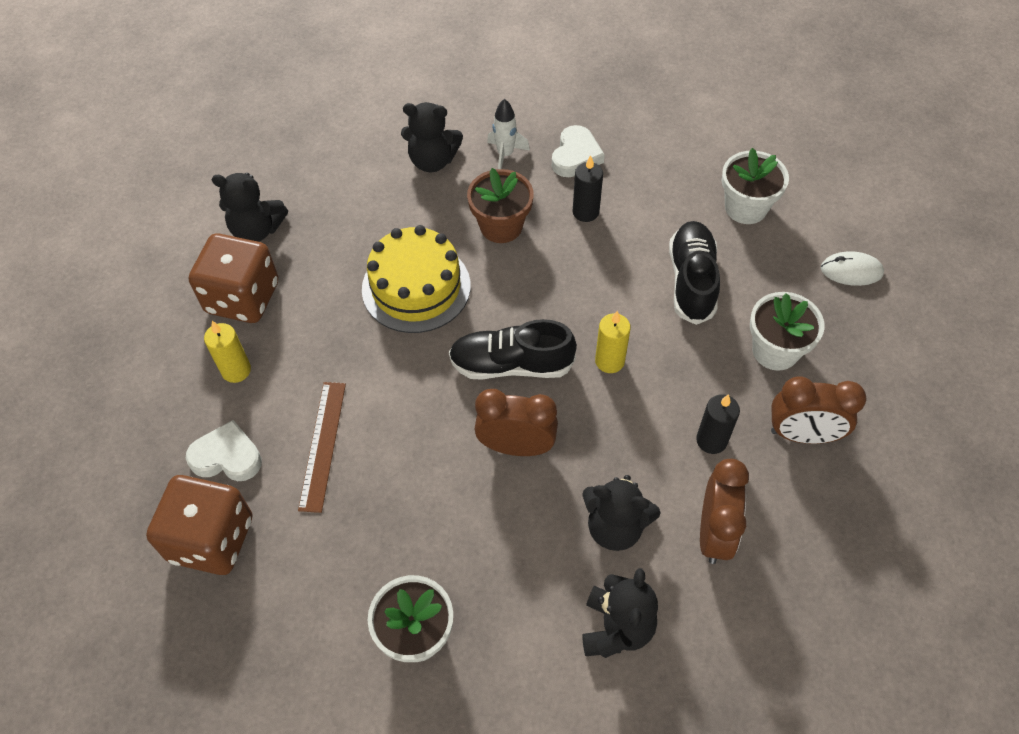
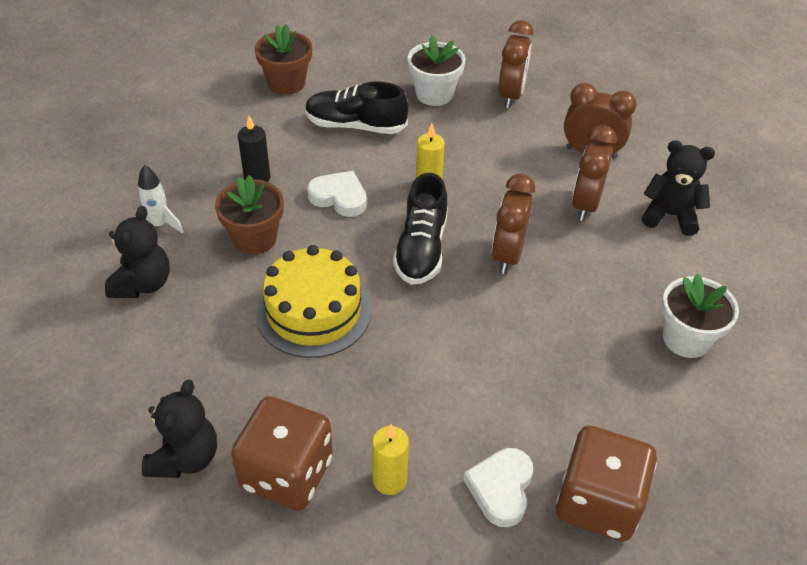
camera: 85 degrees left, 10 degrees down
(323, 445) = (494, 400): brown ruler -> none
(575, 156) = (183, 175): white heart -> white heart (339, 197)
(615, 527) = (585, 204): black teddy bear -> brown clock
(711, 440) = (512, 140): black candle -> none
(745, 208) = (286, 83): white flower pot -> brown flower pot
(851, 271) = (367, 43): white mouse -> none

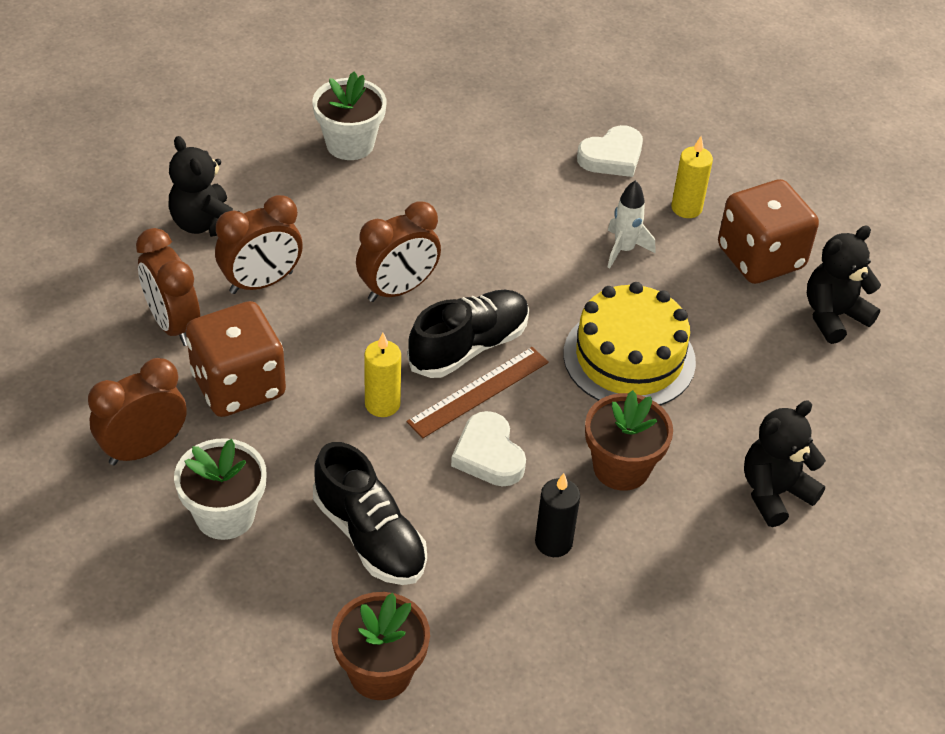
camera: 140 degrees left, 0 degrees up
(159, 225) = (711, 553): white rocket -> white rocket (624, 250)
(384, 226) = (479, 392): none -> brown ruler
(598, 502) = (555, 112): brown dice -> brown dice (238, 385)

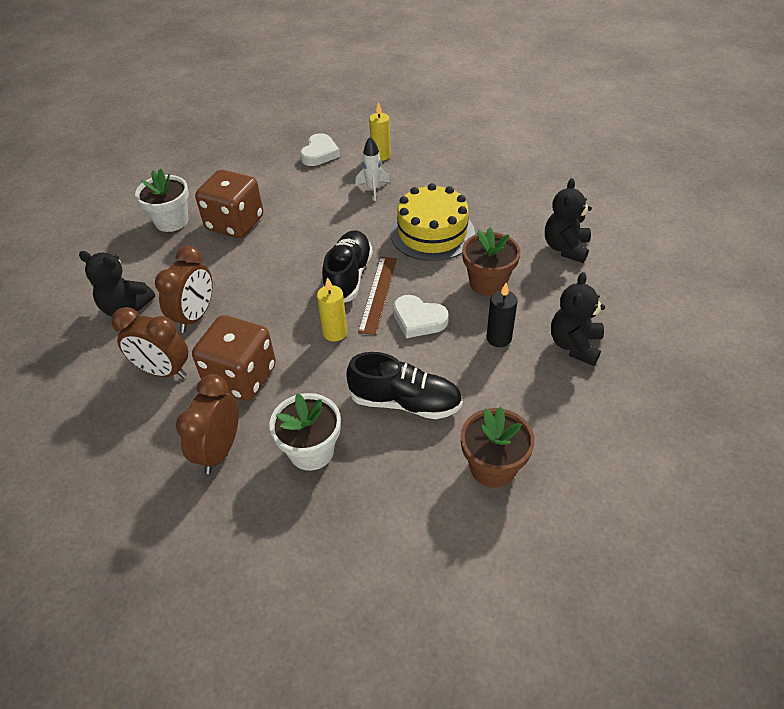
camera: 35 degrees left, 0 degrees up
(398, 289) = (279, 273): brown clock -> none
(760, 258) = (439, 157): brown dice -> brown dice (235, 223)
(833, 316) = (498, 162): black teddy bear -> black teddy bear (574, 345)

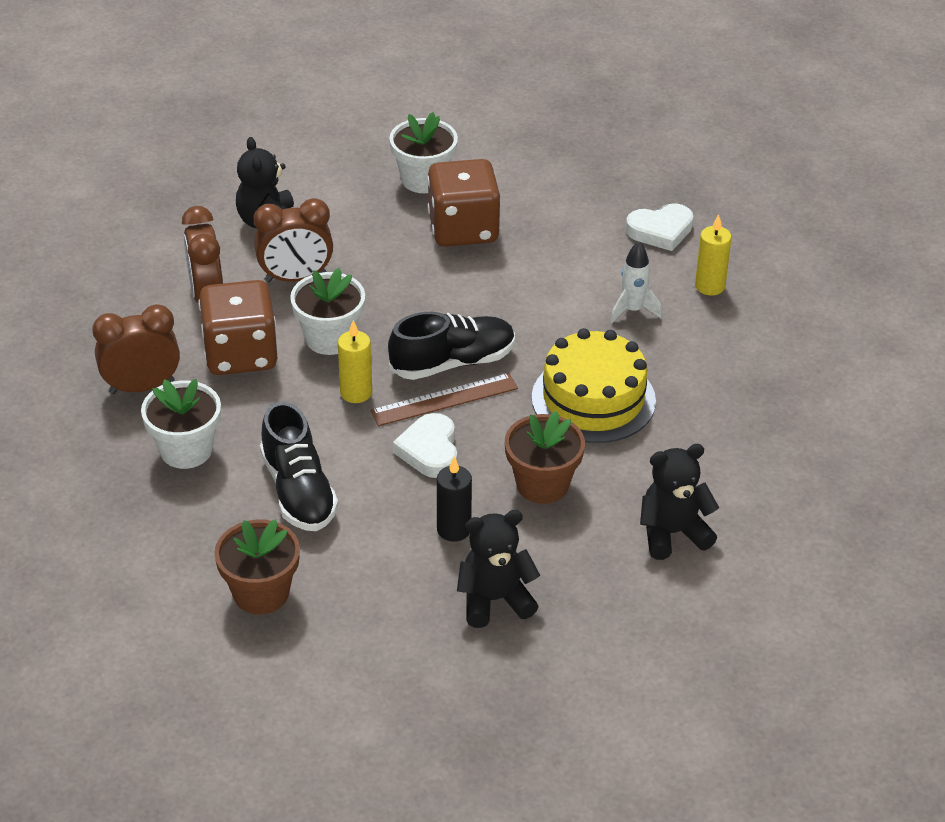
camera: 55 degrees right, 5 degrees down
(271, 324) = (330, 338): none -> white flower pot

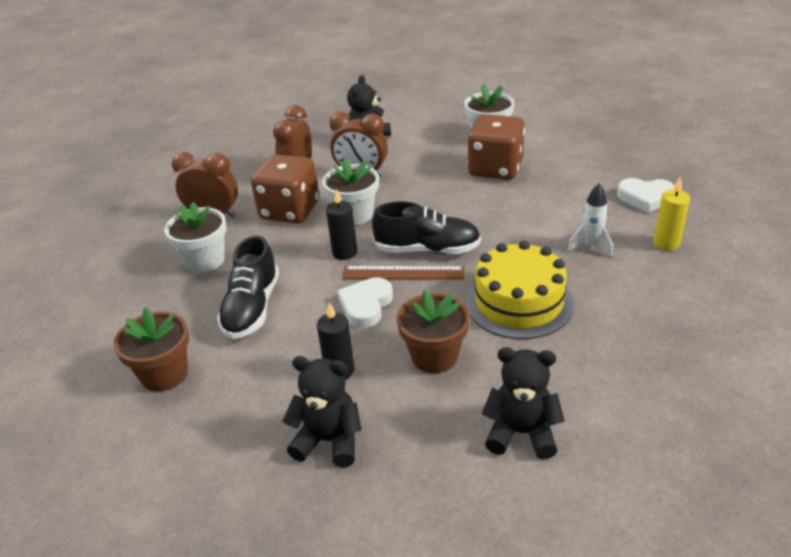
camera: 30 degrees right, 5 degrees down
(356, 393) = (344, 252): yellow candle -> black candle

